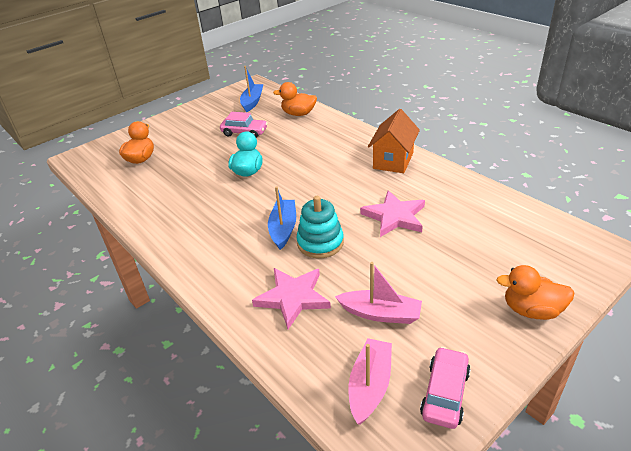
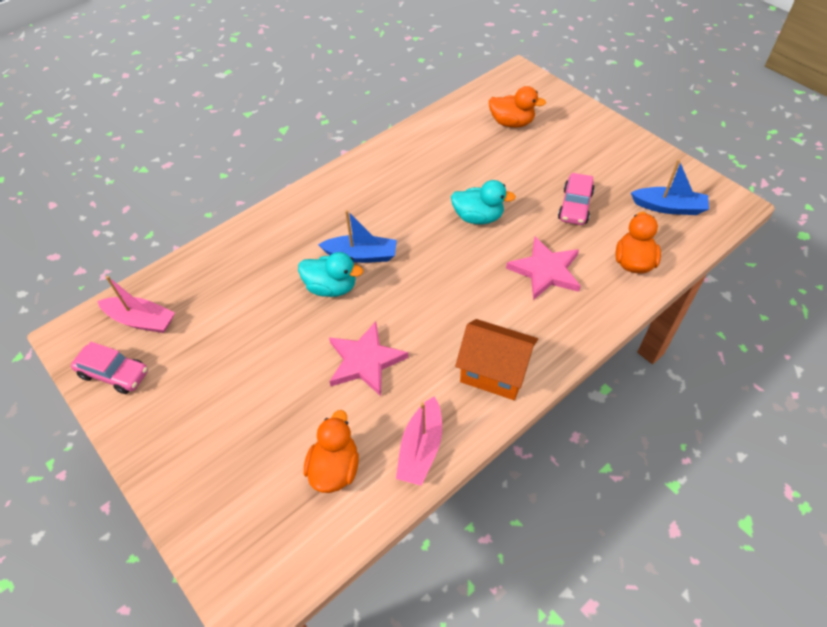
camera: 90 degrees right, 15 degrees up
(293, 298) = (256, 266): pink star -> pink star (545, 271)
(320, 243) = (331, 287): turquoise stacking toy -> turquoise duck
(380, 313) = (216, 334): pink boat -> pink boat (421, 448)
(531, 310) = (180, 473): orange duck -> orange duck (335, 468)

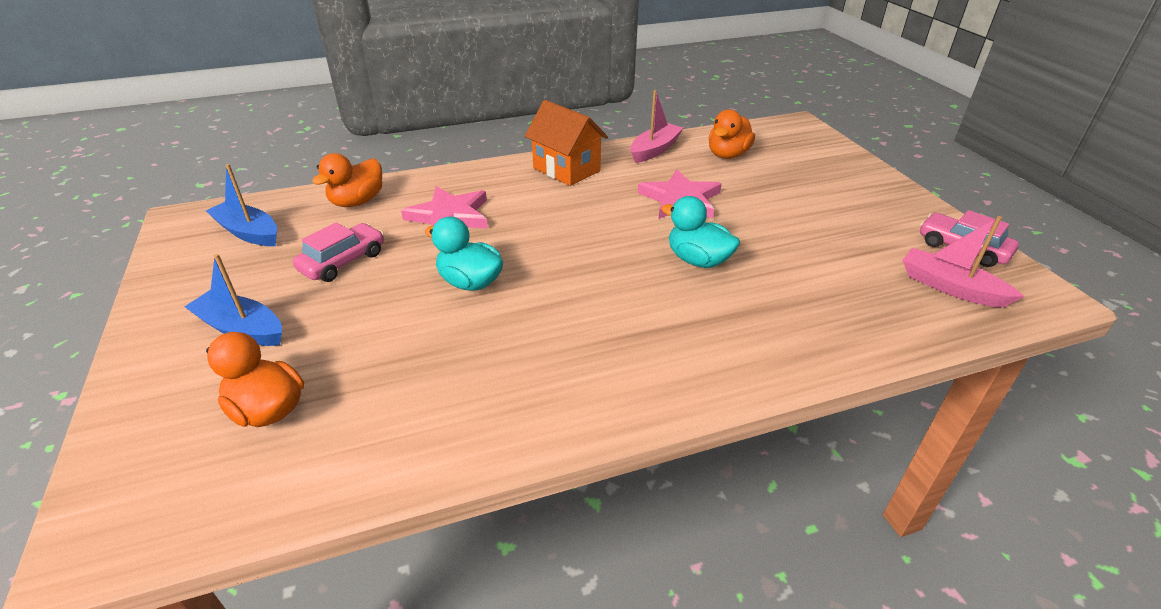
camera: 160 degrees left, 15 degrees down
(361, 255) = (647, 282): blue boat -> blue boat (241, 329)

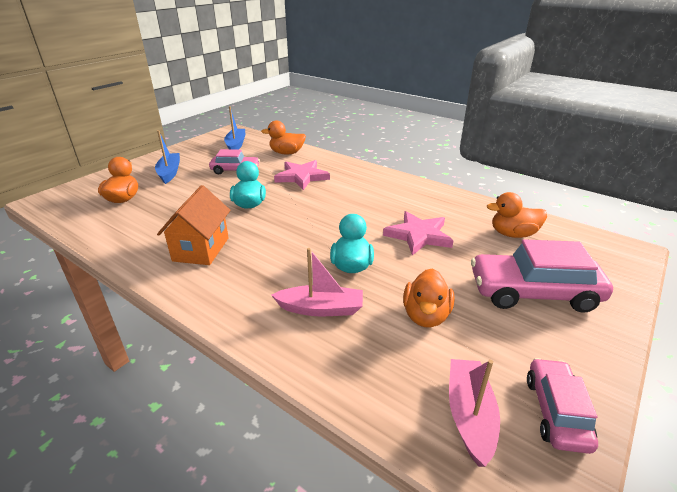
camera: 55 degrees right, 5 degrees down
(566, 169) = (396, 187): orange house -> orange house (201, 249)
(654, 150) = (469, 205): pink boat -> pink boat (321, 309)
(815, 253) = (426, 315): none -> orange duck
(821, 189) = (533, 293): none -> pink car

